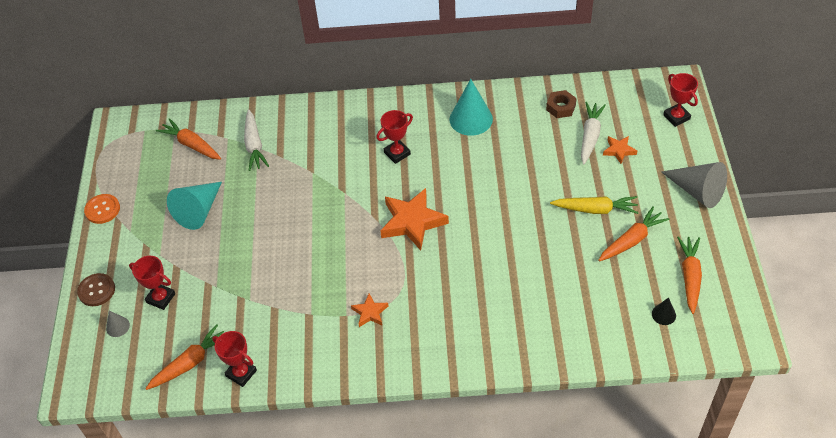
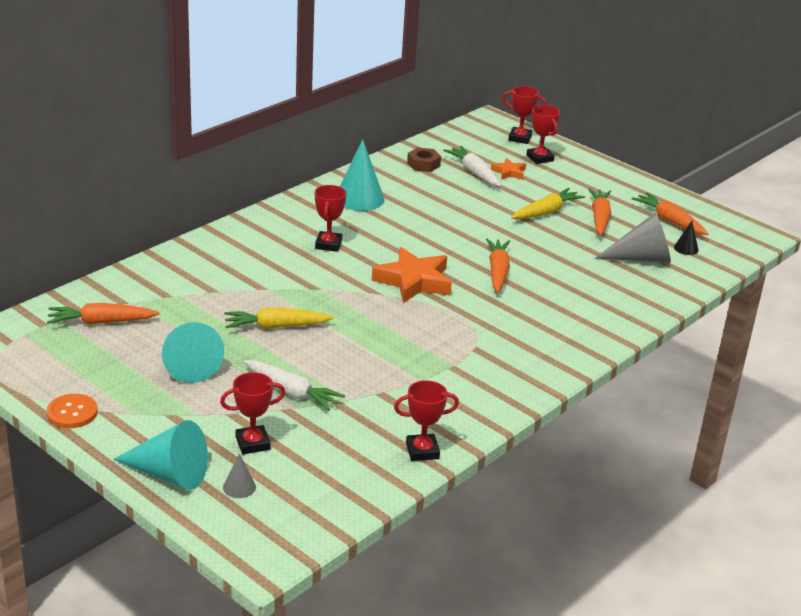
camera: 50 degrees left, 20 degrees down
(96, 290) = (169, 474): brown button -> turquoise cone
(190, 363) = (361, 471): orange carrot -> orange carrot (497, 271)
(254, 145) = (174, 295): white carrot -> white carrot (291, 392)
(280, 210) = (276, 327): none -> yellow carrot
(370, 312) = (471, 353): orange star -> none
(665, 148) = (540, 158): none -> red trophy
(697, 191) = (599, 173): grey cone -> grey cone (641, 258)

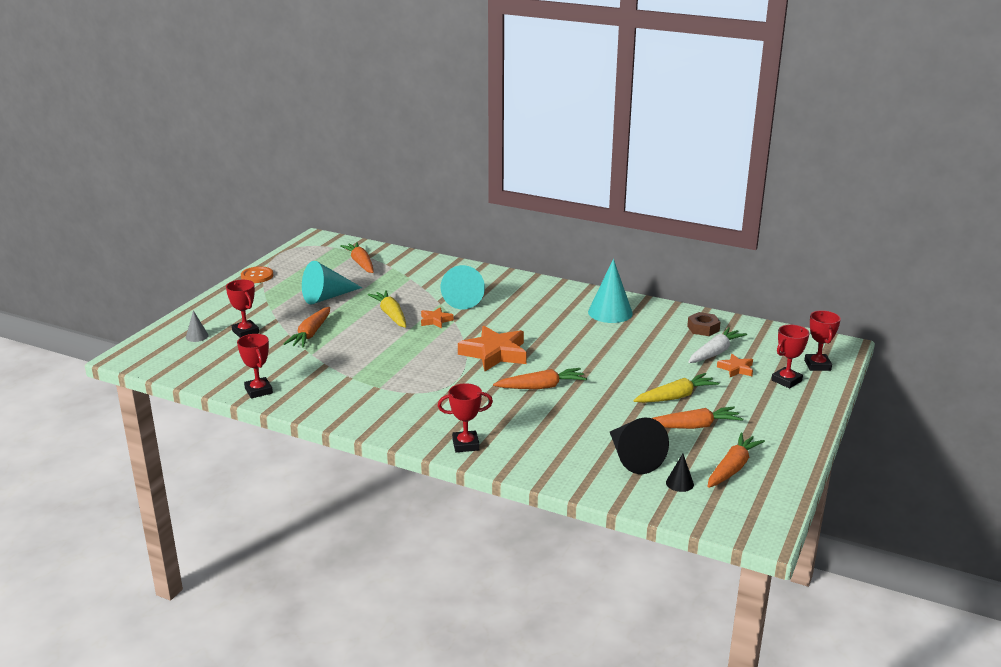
camera: 75 degrees right, 5 degrees down
(169, 474) = (204, 314): turquoise cone -> turquoise cone (463, 299)
(291, 392) = (311, 334): white carrot -> orange carrot
(311, 300) = (435, 320): none -> orange star
(328, 244) = (523, 313): red trophy -> red trophy (465, 445)
(546, 212) = (675, 397): yellow carrot -> yellow carrot turned 60 degrees counterclockwise
(641, 258) = (632, 458): grey cone -> black cone

